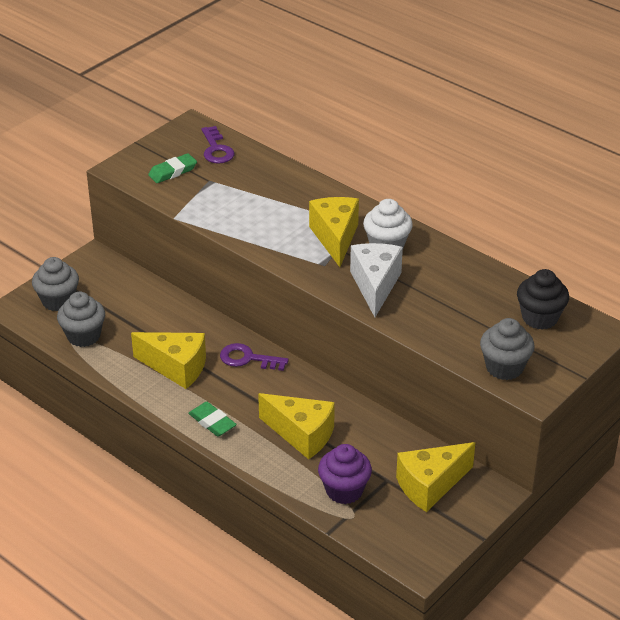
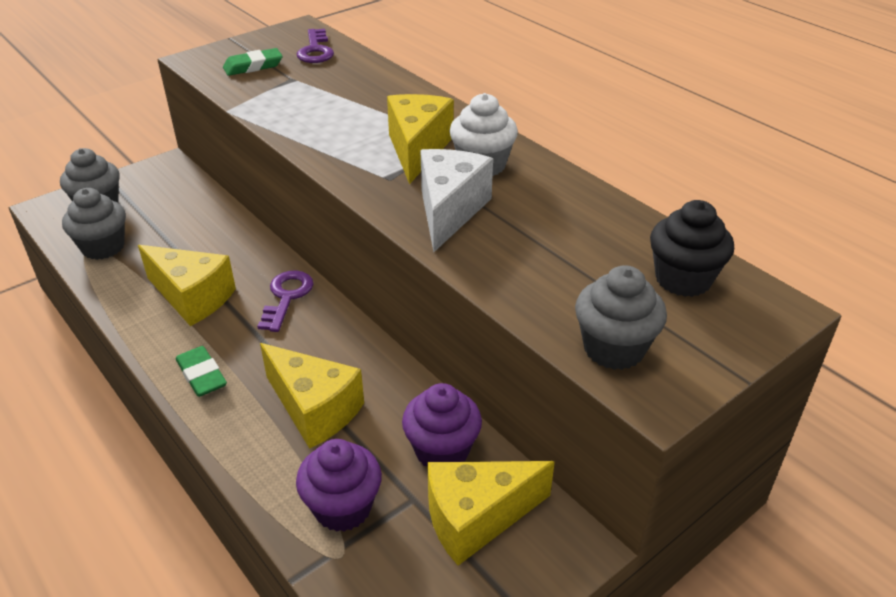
camera: 10 degrees right, 0 degrees up
(247, 359) = (286, 297): purple key -> purple key turned 75 degrees clockwise
(396, 449) = (442, 450): none -> purple cupcake

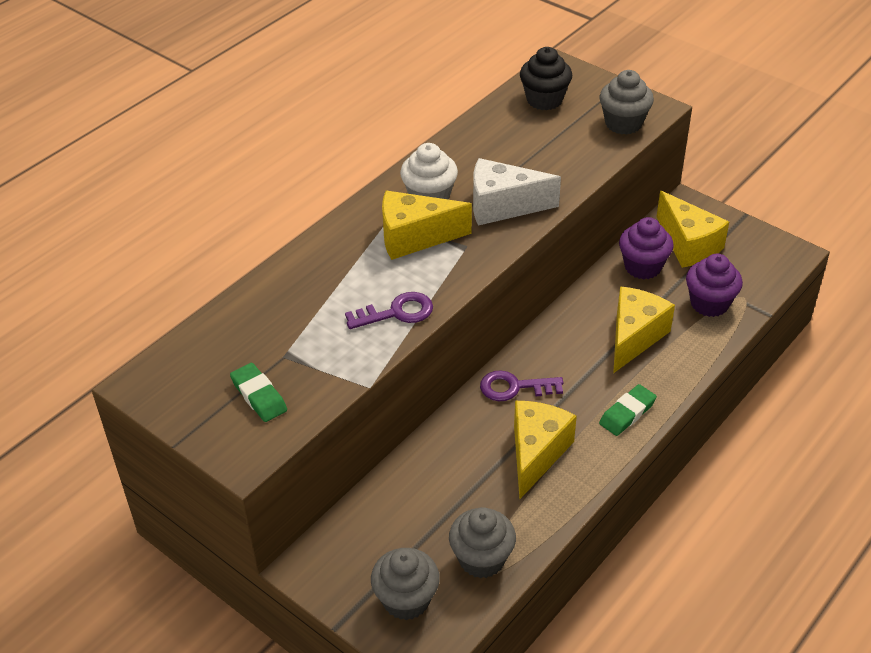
camera: 100 degrees left, 5 degrees up
(315, 50) = (209, 353): purple key -> purple key (397, 312)

